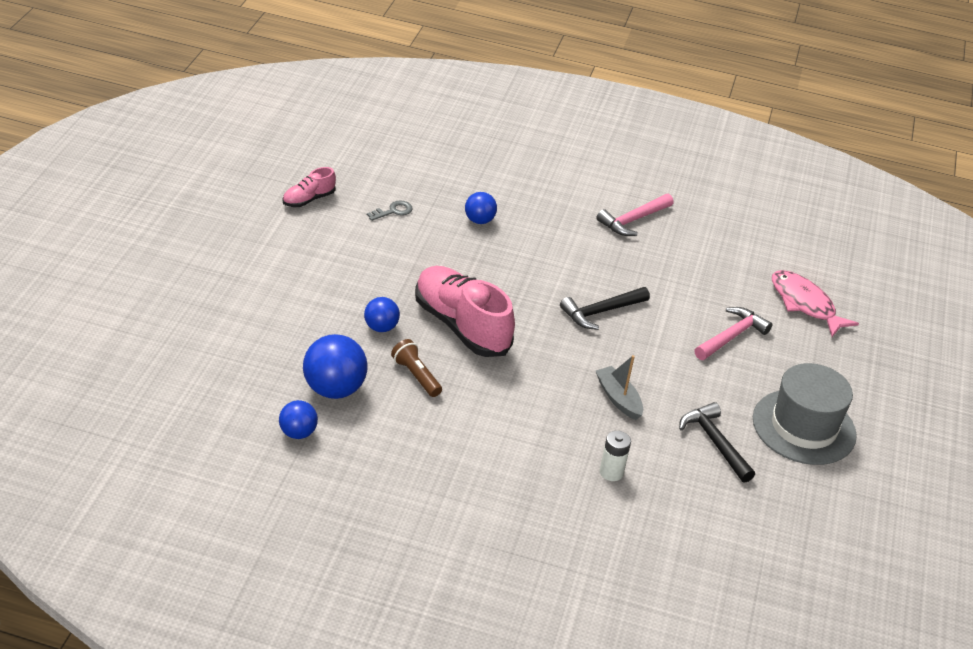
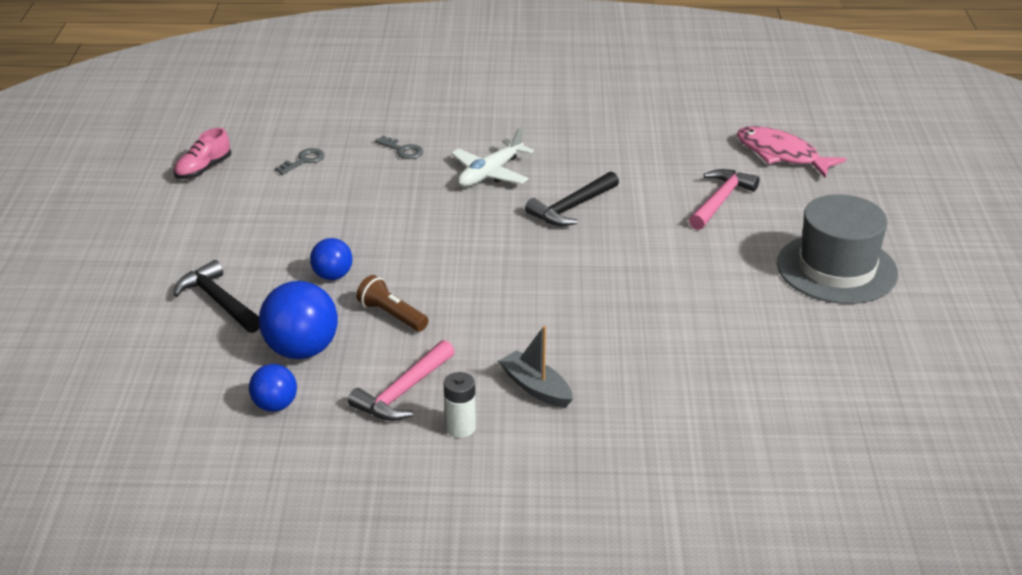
camera: 10 degrees left, 5 degrees down
(461, 326) = (424, 254): pink shoe -> none
(479, 220) = (402, 150): blue ball -> grey key
(544, 261) = (490, 173): none -> white plane
(611, 472) = (652, 361): white battery -> white battery (460, 428)
(618, 398) = (627, 286): grey boat -> grey boat (536, 388)
(633, 220) = (568, 116): pink hammer -> pink hammer (403, 392)
(714, 442) = (750, 305): black hammer -> black hammer (218, 301)

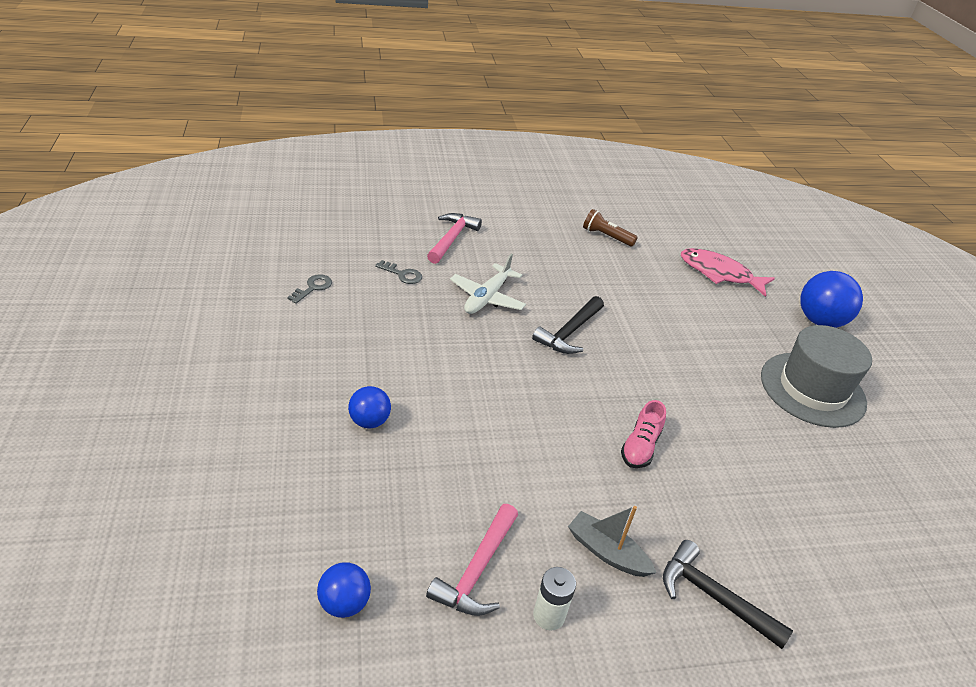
camera: 15 degrees left, 5 degrees up
(203, 169) = (216, 299): pink shoe -> pink shoe (640, 447)
(218, 301) = (257, 461): black hammer -> black hammer (713, 597)
(301, 350) = (358, 521): blue ball -> blue ball (819, 321)
(391, 315) = (439, 467): brown flashlight -> brown flashlight (606, 236)
(720, 200) = (690, 321): pink hammer -> pink hammer (452, 239)

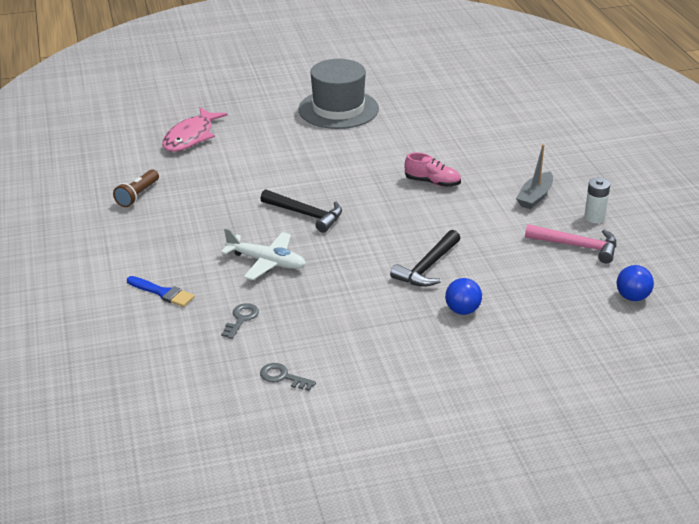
camera: 90 degrees left, 5 degrees down
(452, 239) = (162, 293): pink hammer -> blue brush
(713, 597) = (548, 161): black hammer -> black hammer (427, 267)
(819, 321) = (250, 97): blue ball -> none

